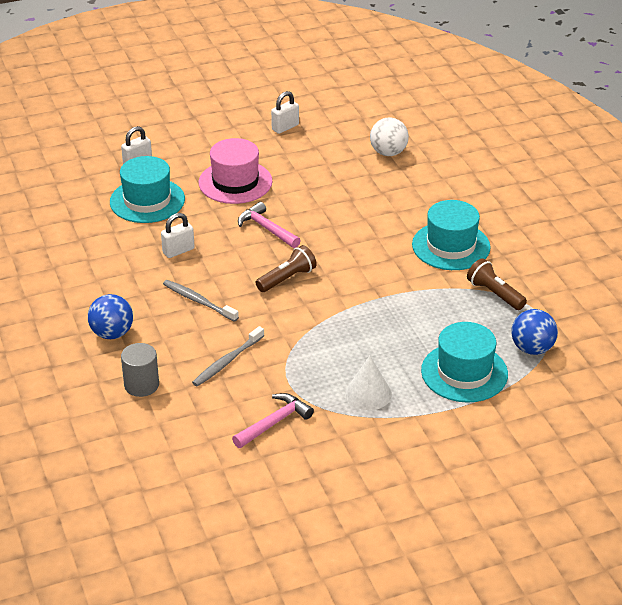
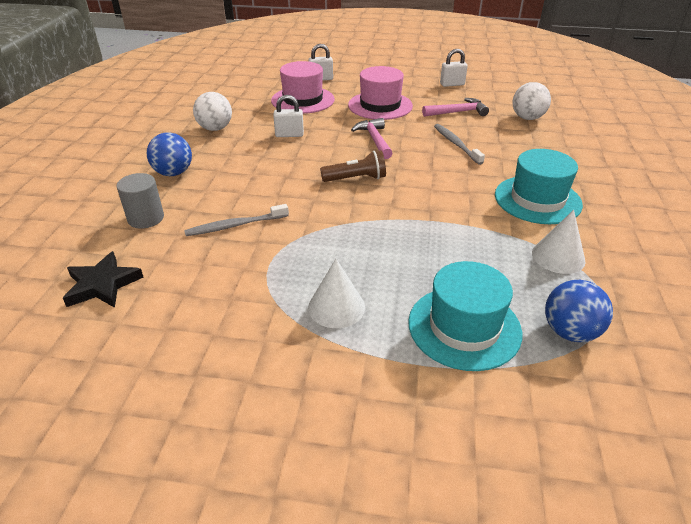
camera: 30 degrees right, 0 degrees up
(94, 269) = (215, 128): none -> white ball
(147, 200) = (303, 100): turquoise hat -> pink hat
(175, 449) = (102, 284): none -> black star
(198, 301) = (265, 172): grey toothbrush -> grey toothbrush (456, 144)
(274, 423) = (215, 298): pink hammer -> pink hammer (457, 112)
(494, 294) = (558, 256): brown flashlight -> white cone

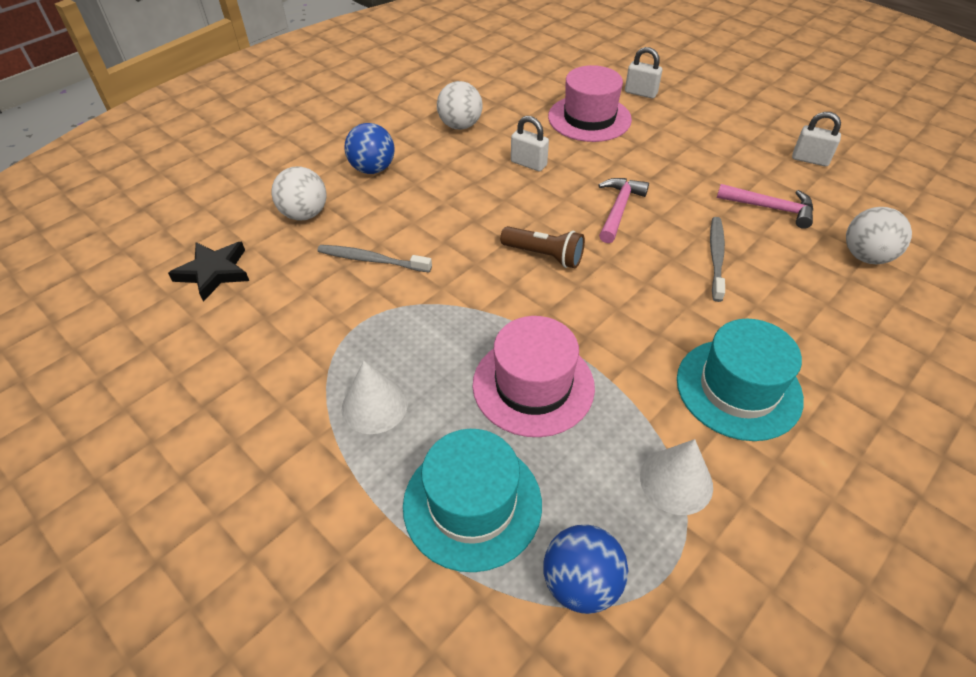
camera: 35 degrees right, 10 degrees up
(146, 218) = (305, 214): grey cylinder -> white ball
(380, 105) = (675, 160): pink hat -> pink hat (533, 385)

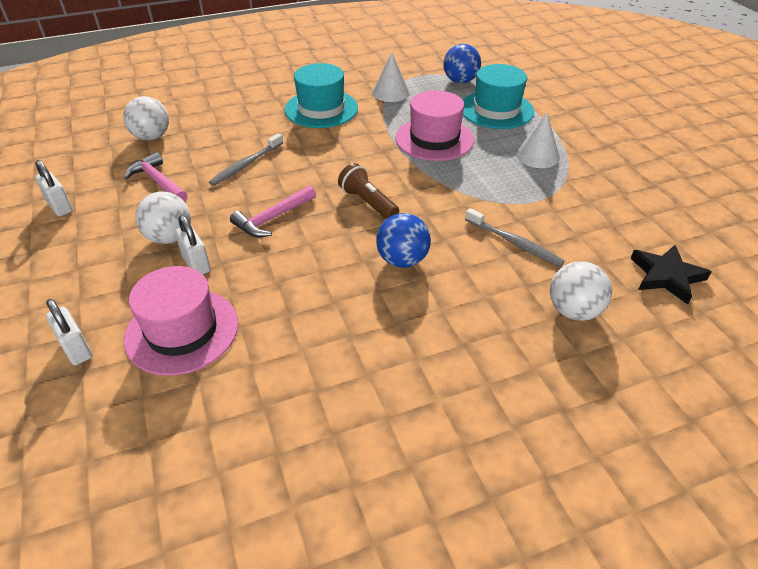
camera: 155 degrees left, 5 degrees down
(373, 169) = (483, 347): blue ball -> blue ball (402, 260)
(460, 126) = (342, 380): white ball -> white ball (169, 237)
(528, 164) = (307, 292): white padlock -> white padlock (196, 264)

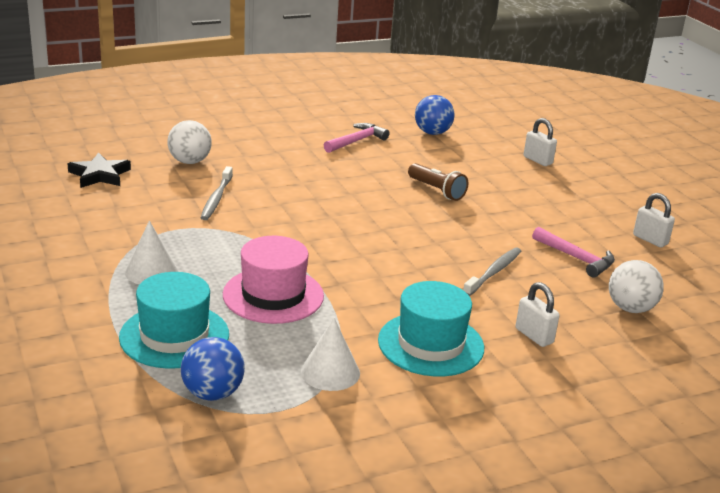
camera: 175 degrees right, 15 degrees down
(169, 237) = (525, 213): white ball -> none
(182, 331) = (473, 164): pink hat -> none
(196, 264) = (489, 196): white padlock -> white padlock (534, 336)
(273, 218) = (440, 224): pink hammer -> pink hammer (356, 141)
(368, 202) = (351, 232): brown flashlight -> brown flashlight (437, 191)
(402, 260) = (317, 192): blue ball -> blue ball (432, 133)
(514, 243) = (216, 199): grey toothbrush -> grey toothbrush turned 120 degrees counterclockwise

